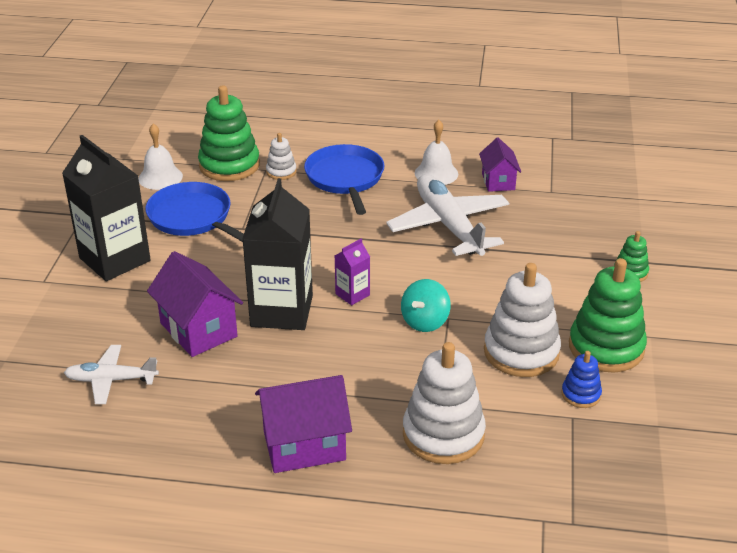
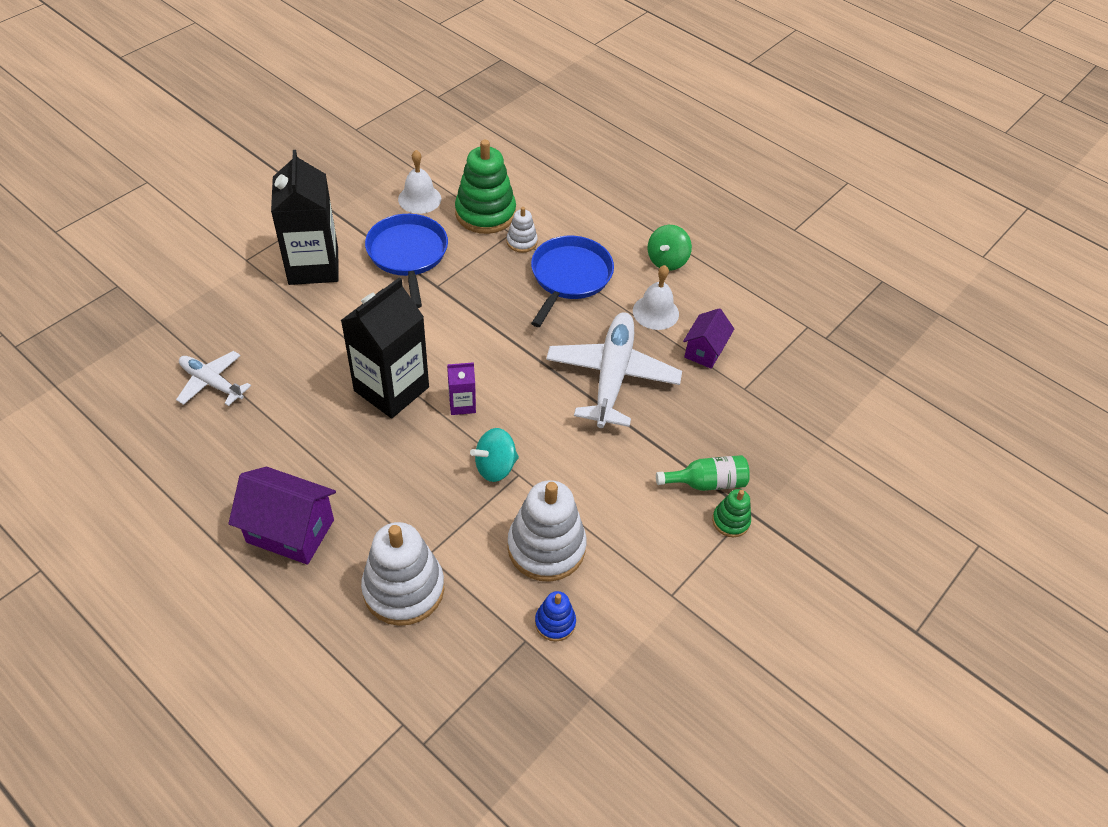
camera: 30 degrees right, 15 degrees up
(198, 330) = (313, 371): purple house -> none
(408, 139) = (667, 260): none -> green spinning top
(589, 258) = (706, 482): none -> green bottle
(606, 347) = (626, 588): green stacking toy -> none

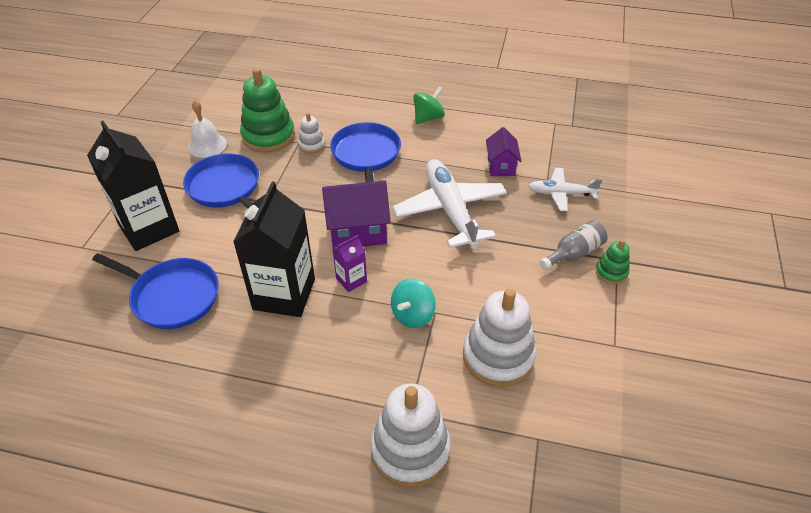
camera: 25 degrees left, 5 degrees down
(212, 383) = (115, 361): white plane -> white plane (561, 194)
(290, 531) = (275, 453): purple house -> purple house (357, 231)
(293, 344) = (172, 296): none -> blue pan
(555, 622) = (549, 412): blue stacking toy -> none
(655, 312) = (447, 154): white bell -> none
(667, 260) = (428, 118): green spinning top -> green spinning top turned 135 degrees counterclockwise
(706, 482) = (574, 253): green bottle -> grey bottle

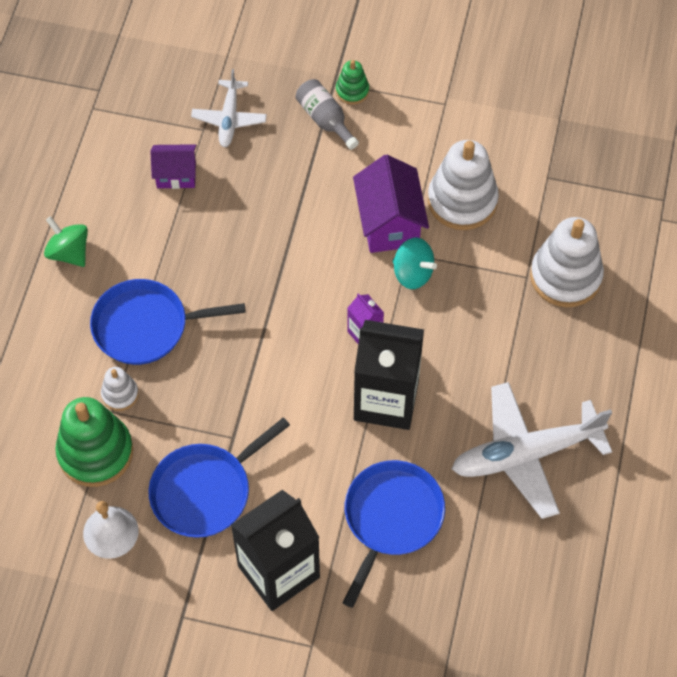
camera: 90 degrees left, 15 degrees up
(357, 231) = (288, 330): purple house -> purple house (389, 223)
(450, 210) = (255, 233): white plane -> white plane (526, 454)

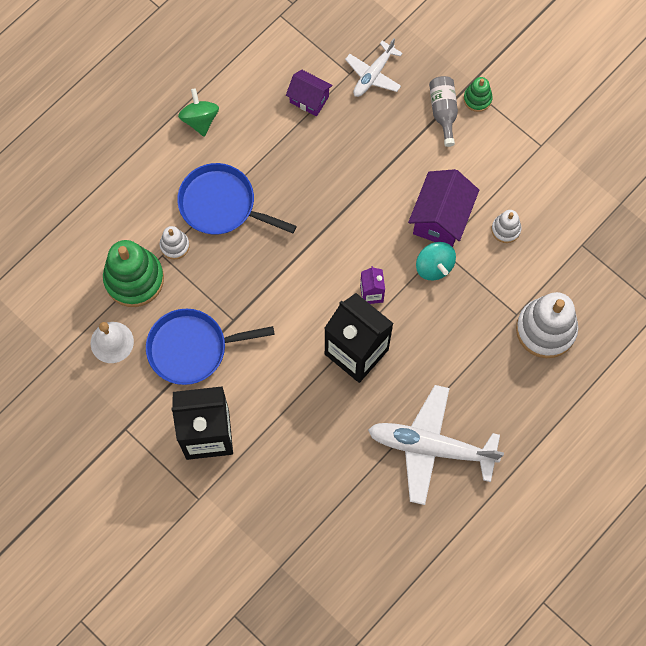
camera: 30 degrees right, 10 degrees up
(391, 518) = (307, 440): blue pan -> none
(462, 201) = (505, 229): white stacking toy -> white stacking toy, size x0.50

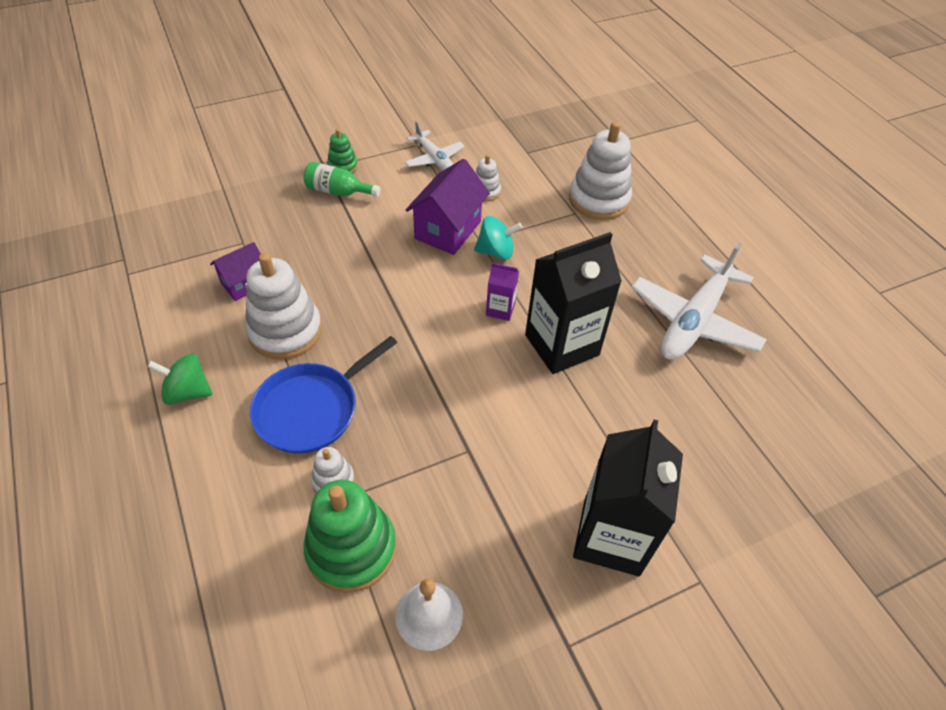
camera: 70 degrees left, 20 degrees down
(191, 348) = (485, 512): blue pan -> none
(278, 152) = (285, 331): none -> white stacking toy
(373, 74) = (259, 225): white plane -> white plane (434, 159)
(441, 218) = (448, 230): purple house -> purple house turned 75 degrees clockwise
(443, 112) = (338, 191): grey bottle -> green bottle

